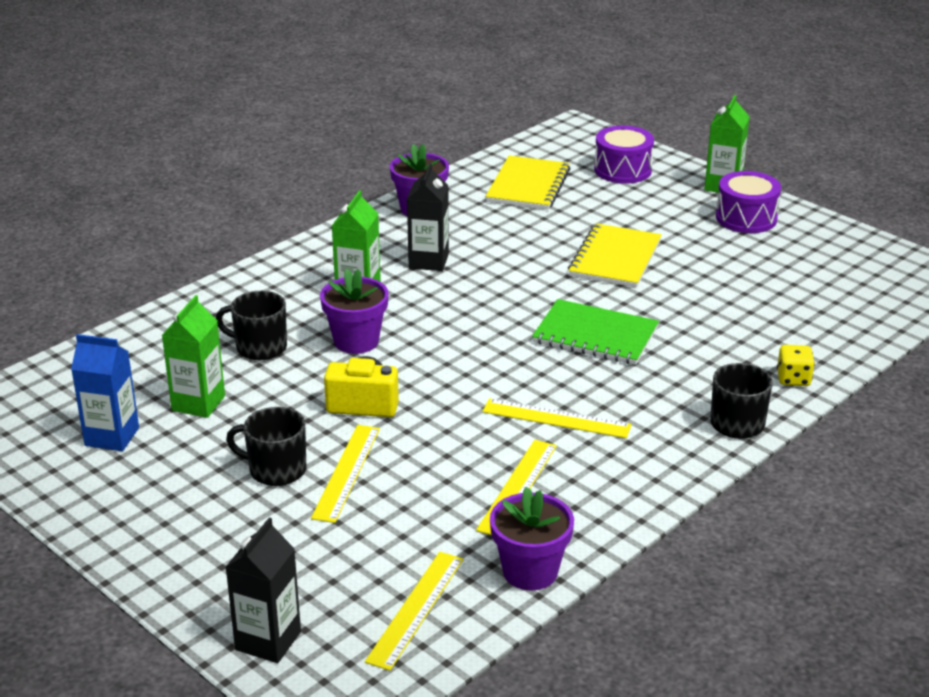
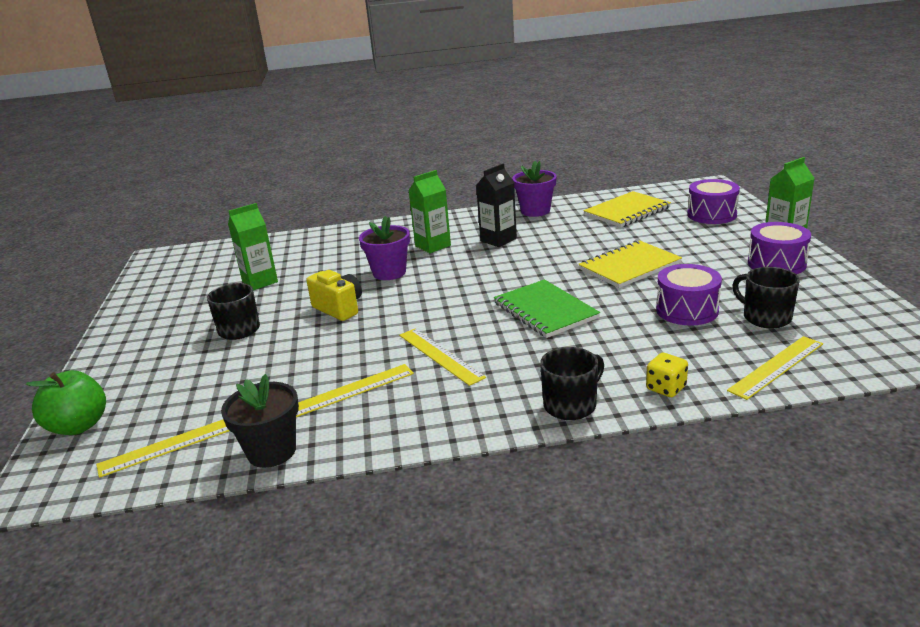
camera: 40 degrees right, 5 degrees down
(112, 436) = (196, 286): blue carton -> none
(259, 347) = (334, 262): black mug -> black mug (765, 317)
(268, 641) = (79, 426): black carton -> green apple
(346, 472) = (270, 344): yellow ruler -> yellow ruler (776, 366)
(530, 571) = (272, 451): purple flower pot -> black flower pot
(724, 294) = (687, 310): none -> purple drum

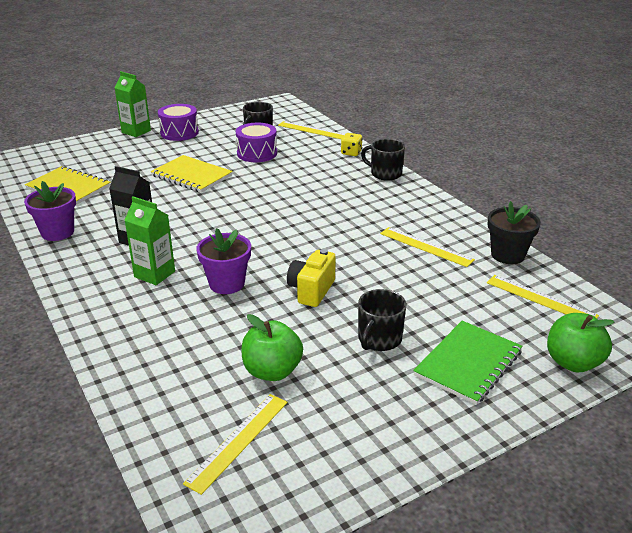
camera: 115 degrees left, 5 degrees up
(260, 282) = (272, 371): green carton -> green apple
(440, 355) = (359, 223): yellow ruler -> yellow ruler (238, 441)
(545, 310) = (276, 196): green notebook -> green notebook (468, 363)
(711, 215) = (83, 155): purple drum -> none

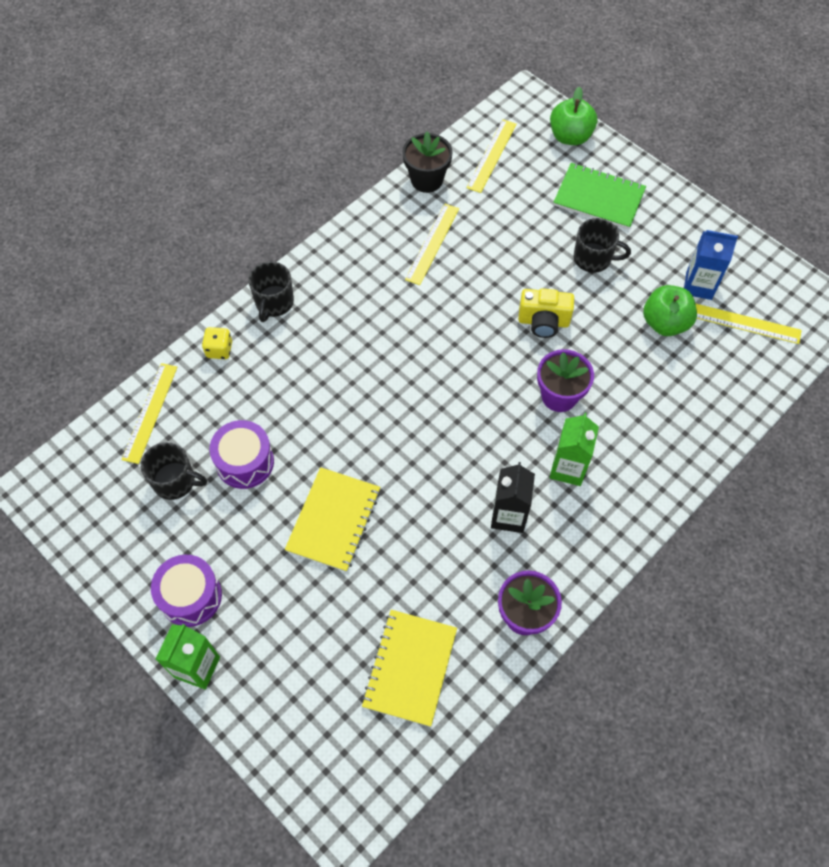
camera: 105 degrees left, 30 degrees up
(311, 414) = (698, 285): none -> blue carton

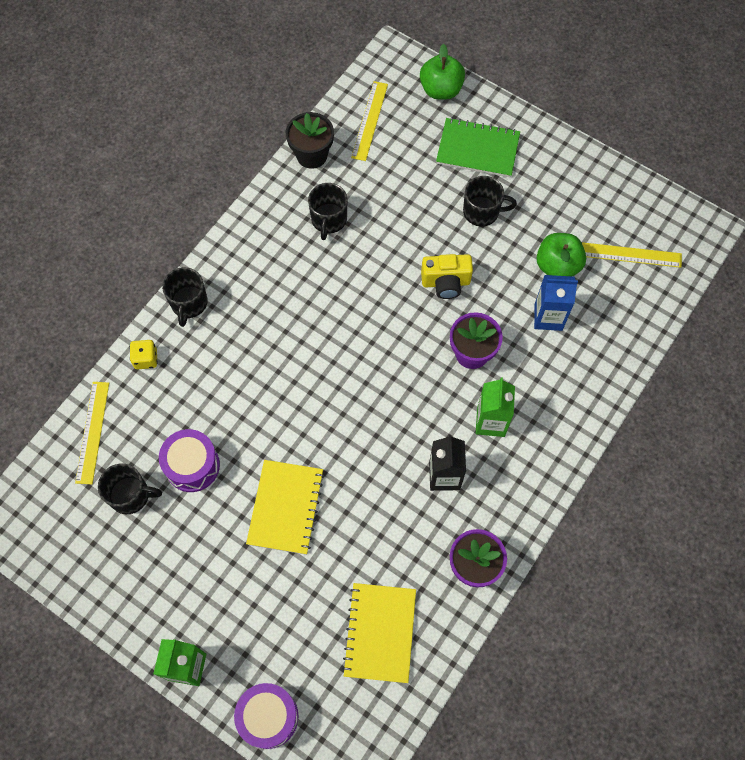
camera: 10 degrees left, 5 degrees up
(190, 596) = (168, 602): purple drum -> purple drum (268, 717)
(432, 243) = (329, 220): yellow ruler -> black mug
(698, 285) = (583, 224): blue carton -> blue carton (548, 317)

